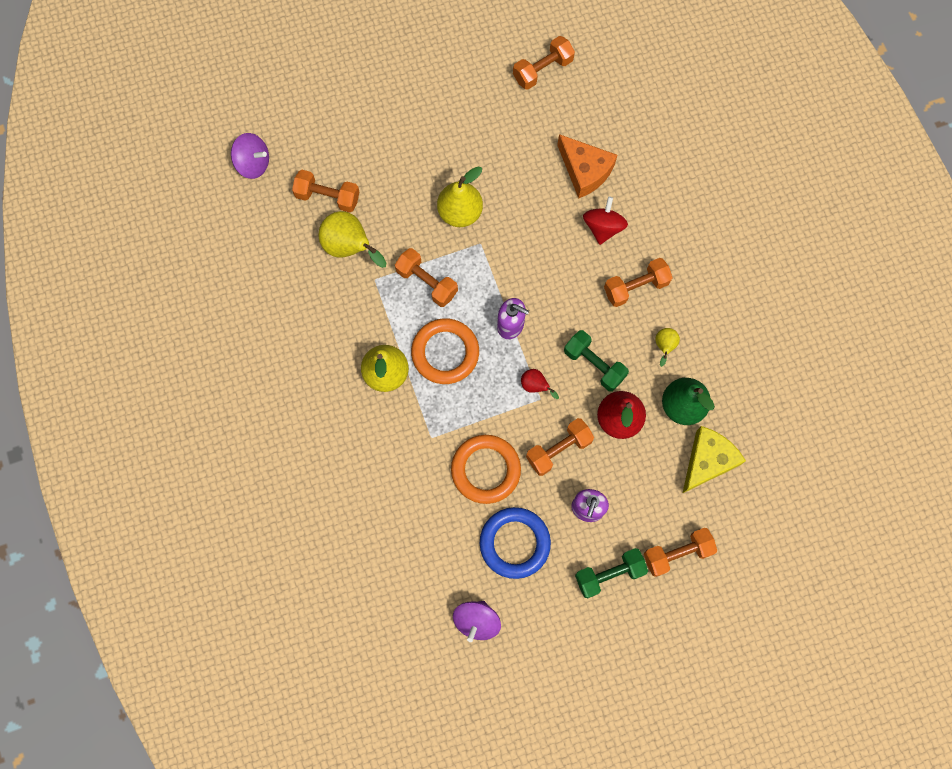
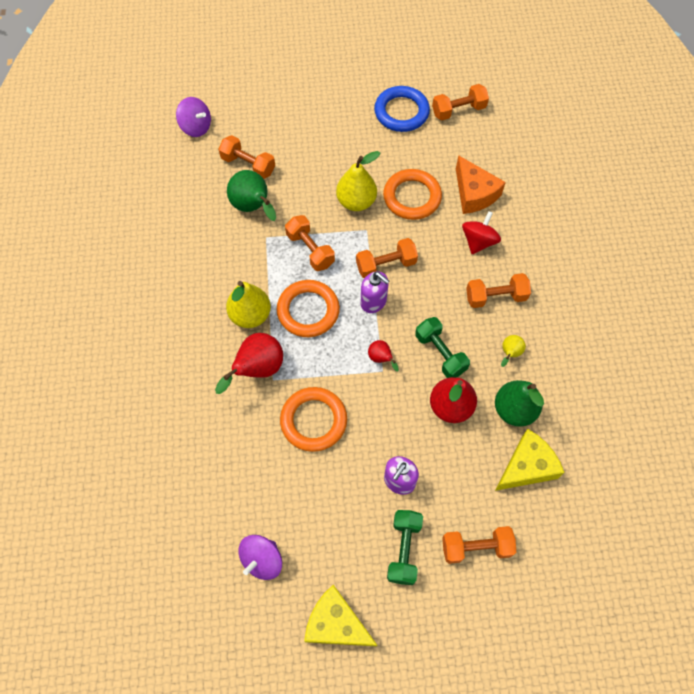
camera: 15 degrees right, 10 degrees down
(350, 247) = (253, 207): yellow pear -> green pear
(412, 431) = (257, 370): none -> red pear
(514, 543) = (321, 495): blue ring -> blue ring (401, 112)
(519, 192) = (412, 197): none -> orange ring
(558, 449) = (387, 420): orange dumbbell -> orange dumbbell (386, 265)
(564, 661) = (336, 623): none -> yellow cheese
(609, 574) = (404, 549): green dumbbell -> green dumbbell turned 75 degrees counterclockwise

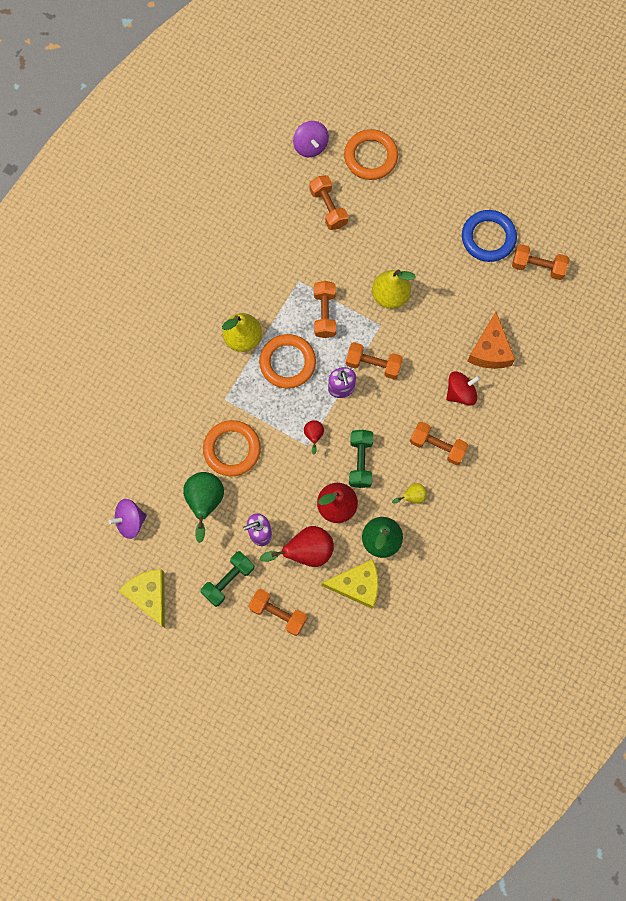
camera: 35 degrees right, 10 degrees up
(253, 207) = (306, 249): green pear -> green pear (205, 503)
(257, 370) = (219, 384): red pear -> red pear (306, 552)
(412, 197) = (437, 320): orange ring -> orange ring (370, 157)

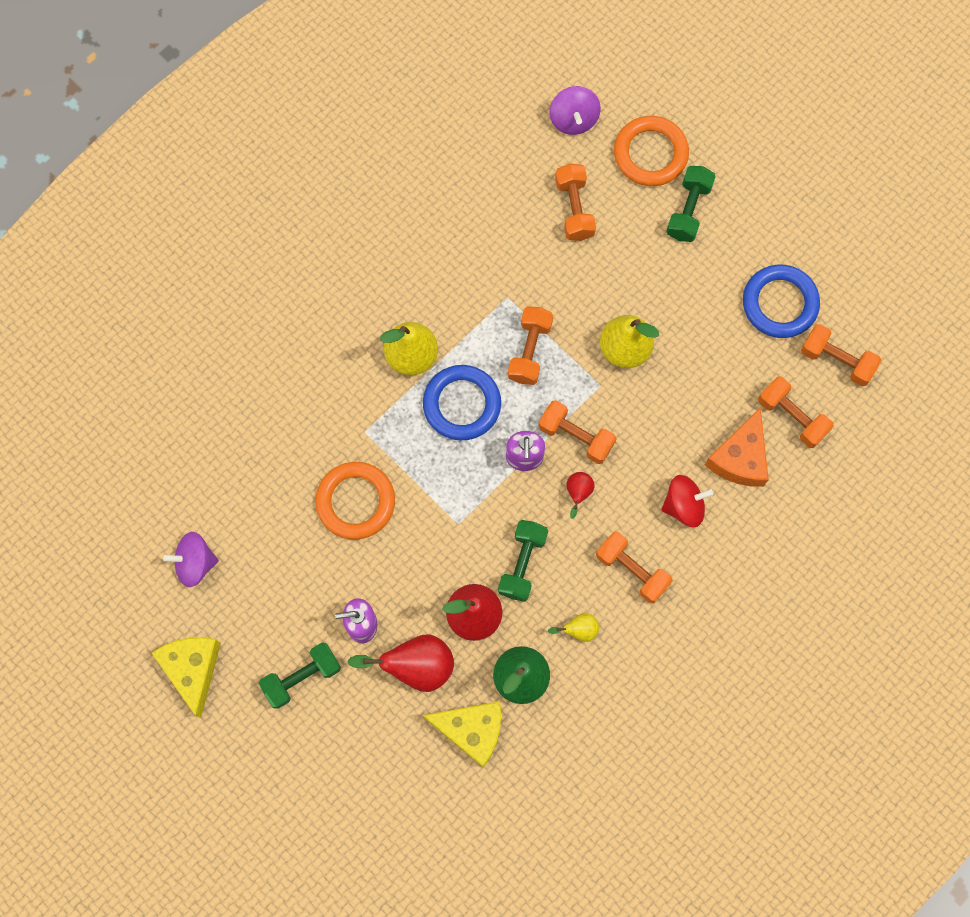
camera: 15 degrees right, 0 degrees up
(205, 503) = (300, 564): green pear -> none
(278, 613) = (355, 739): orange dumbbell -> orange dumbbell (792, 417)
(287, 363) = (462, 404): orange ring -> blue ring
(313, 436) = (469, 512): red pear -> red pear (578, 493)
(408, 189) = (688, 210): none -> green dumbbell

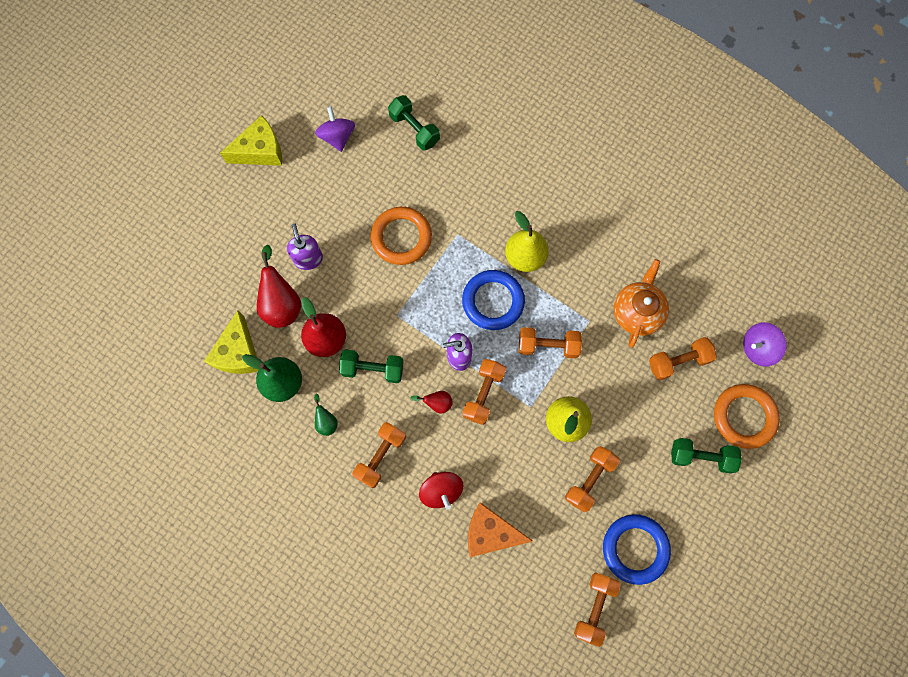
camera: 80 degrees right, 0 degrees up
(302, 677) = (263, 225): green dumbbell -> green dumbbell (414, 129)
(506, 241) = (637, 312): none -> orange teapot
(579, 630) = (326, 421): yellow pear -> green pear
(792, 417) = (535, 573): orange dumbbell -> orange dumbbell (589, 480)

